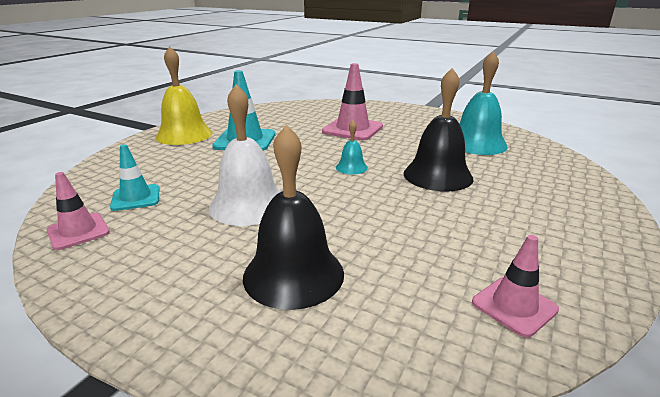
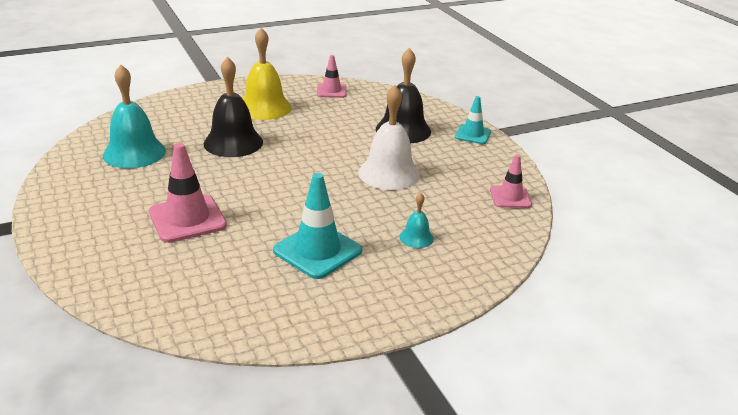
camera: 145 degrees left, 5 degrees up
(136, 198) = (464, 212): turquoise traffic cone -> turquoise traffic cone (472, 134)
(184, 135) = (373, 297): yellow bell -> yellow bell (264, 107)
(351, 167) = (276, 173): turquoise bell -> turquoise bell (416, 237)

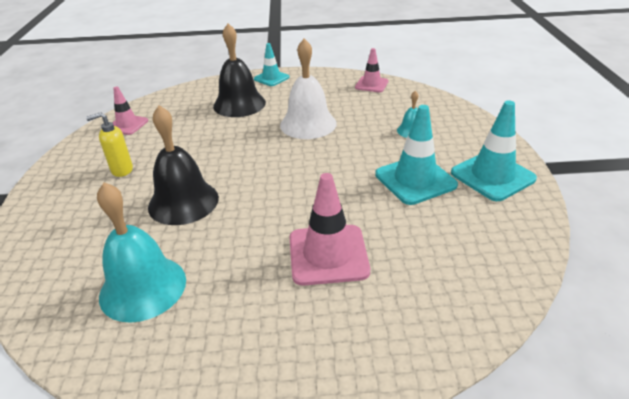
camera: 65 degrees left, 5 degrees up
(264, 107) = (121, 170): yellow bell -> yellow soap dispenser
(350, 302) = (492, 176): none -> turquoise traffic cone

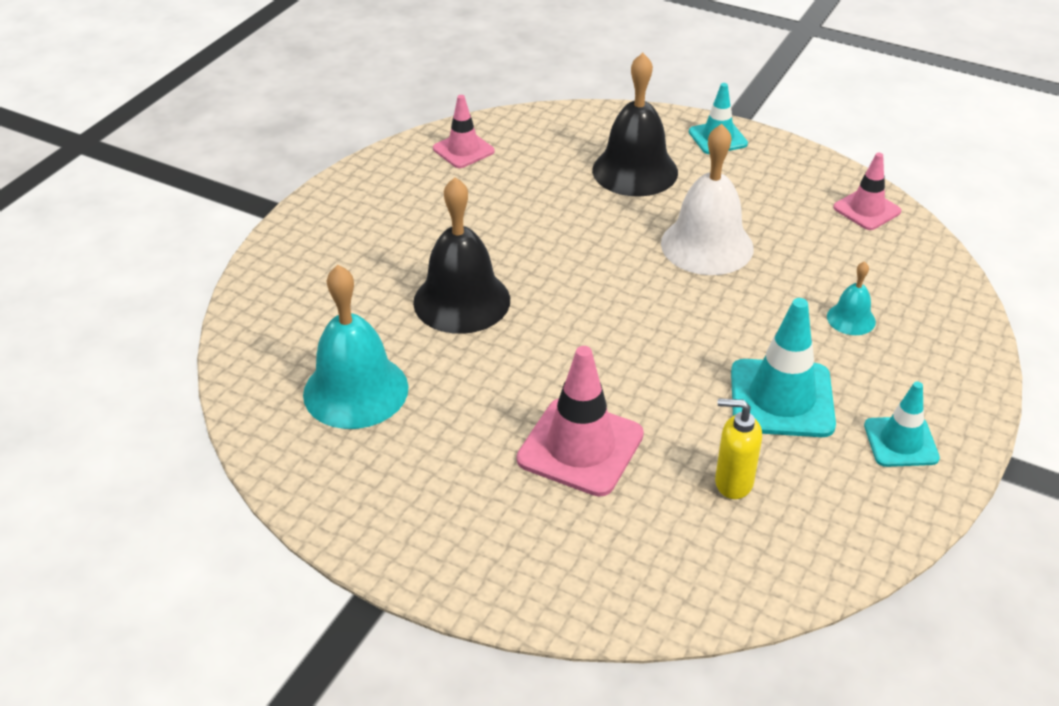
camera: 30 degrees right, 5 degrees up
(121, 170) = (417, 222): yellow soap dispenser -> yellow soap dispenser (733, 482)
(492, 176) = (901, 442): turquoise traffic cone -> turquoise traffic cone, size x0.61

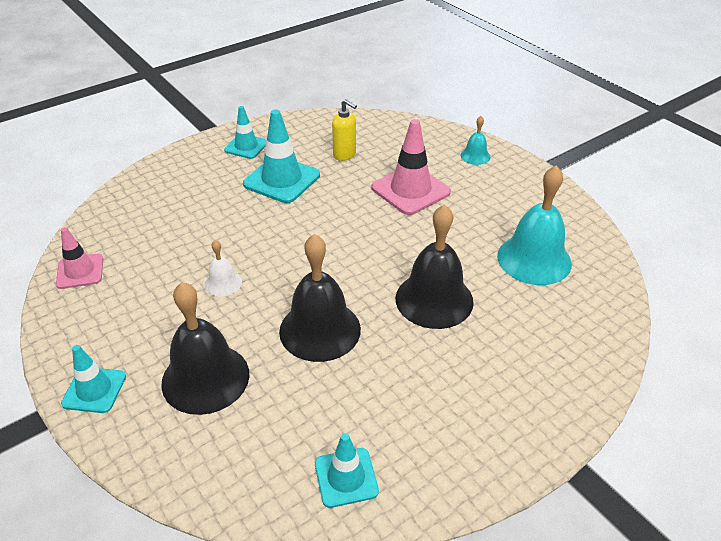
camera: 155 degrees left, 0 degrees up
(463, 150) = (346, 477): pink traffic cone -> turquoise traffic cone
(565, 235) = (320, 330): none -> black bell
(707, 245) = (223, 283): white bell -> white bell, size x0.49
(851, 319) = (193, 205): turquoise bell -> turquoise bell (475, 156)

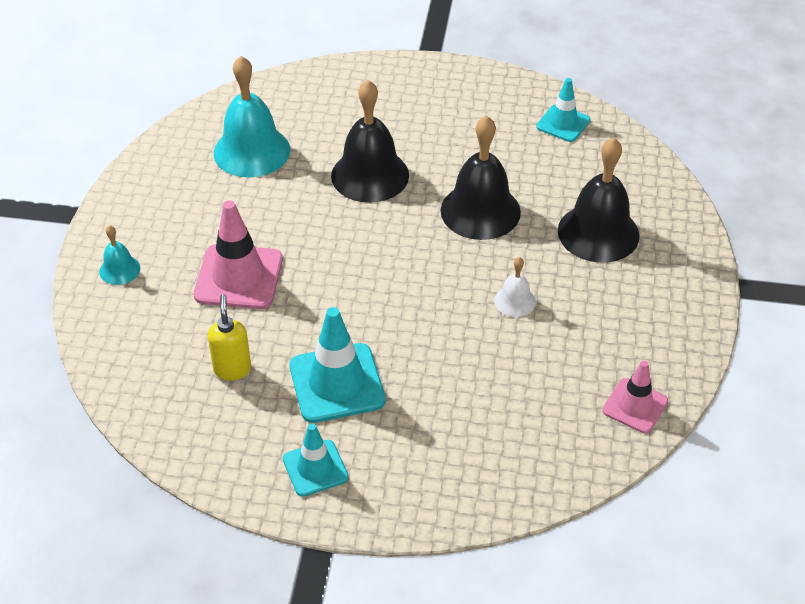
camera: 135 degrees left, 5 degrees up
(94, 390) = (688, 277): turquoise traffic cone -> none

